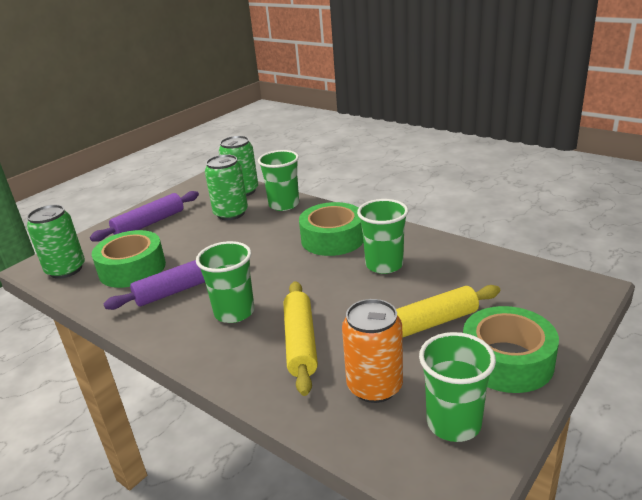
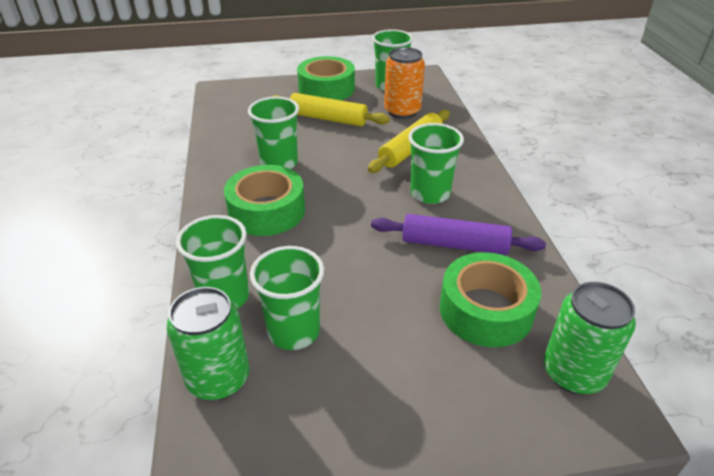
camera: 140 degrees left, 10 degrees up
(149, 223) = (408, 402): purple rolling pin -> none
(231, 213) = (294, 331): green can -> green cup

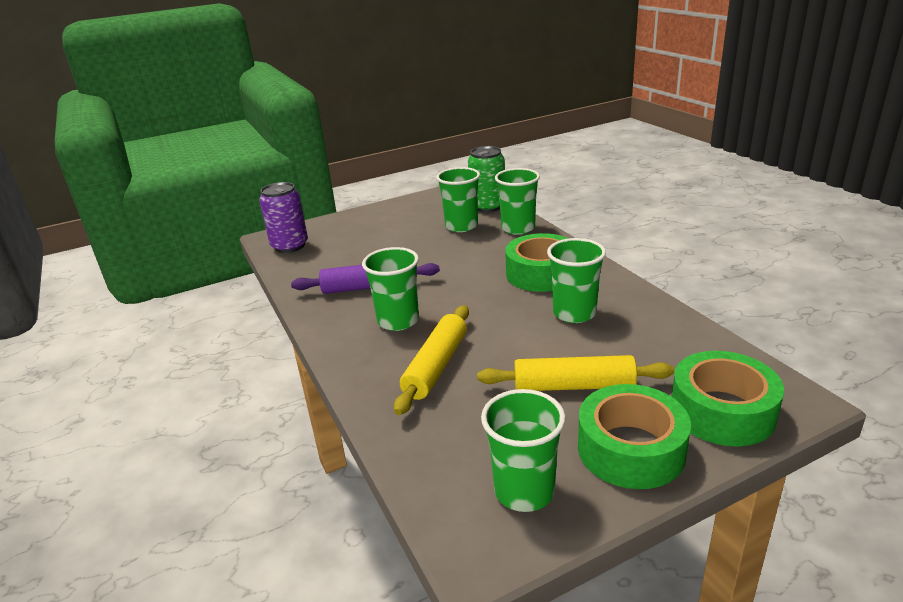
camera: 165 degrees right, 10 degrees down
(402, 111) = (474, 429): orange can -> none
(486, 310) = (341, 258): green tape -> green tape (722, 411)
(573, 372) = (290, 246): green can -> purple can

